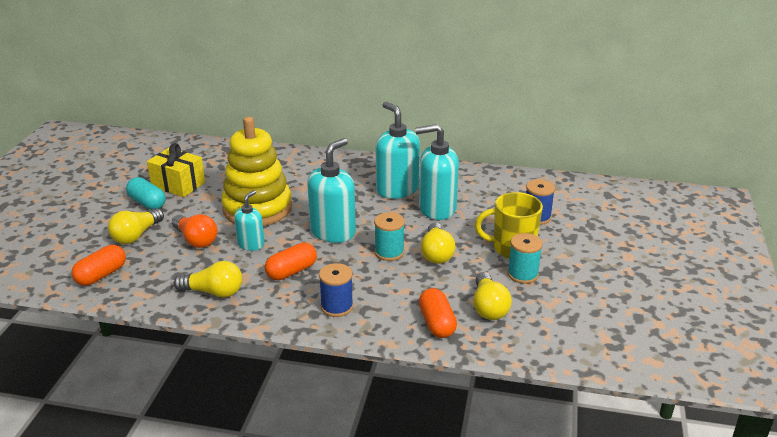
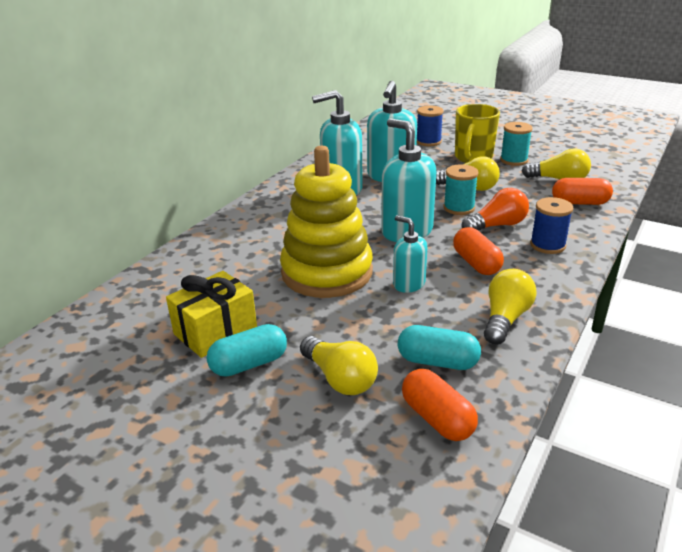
camera: 70 degrees left, 0 degrees up
(158, 268) = (437, 361): none -> turquoise capsule
(196, 240) = (379, 324): orange light bulb -> orange light bulb (497, 225)

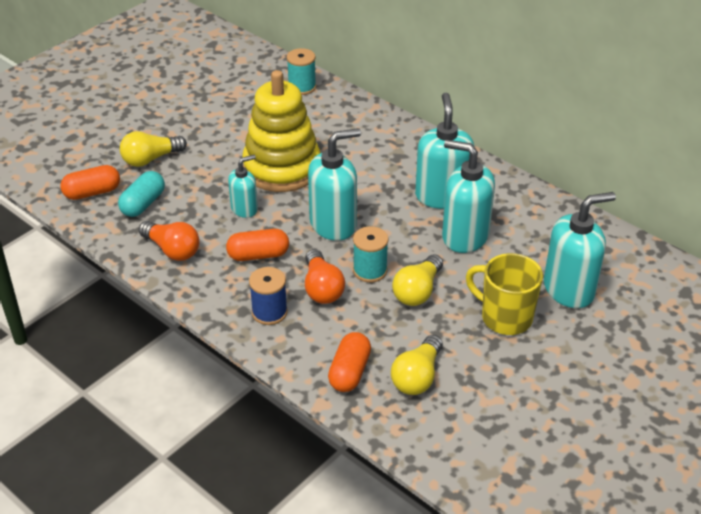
camera: 100 degrees right, 10 degrees up
(215, 331) = (229, 112): yellow gift -> none
(249, 364) = (186, 124): turquoise capsule -> none
(428, 141) = (569, 289): blue spool -> turquoise soap dispenser
(505, 319) = (172, 250): yellow light bulb -> orange light bulb
(513, 160) = (488, 354): turquoise spool -> turquoise spool (302, 87)

